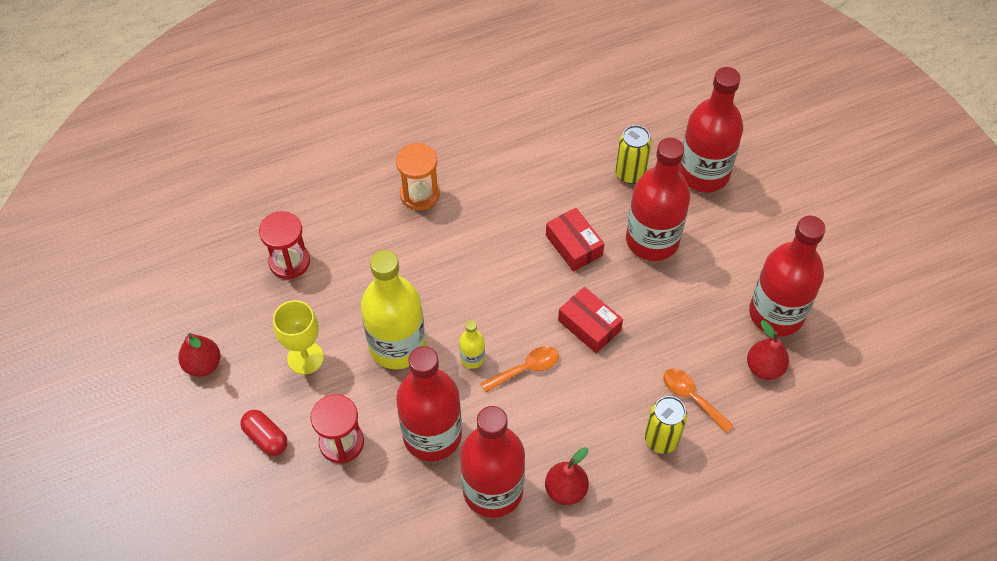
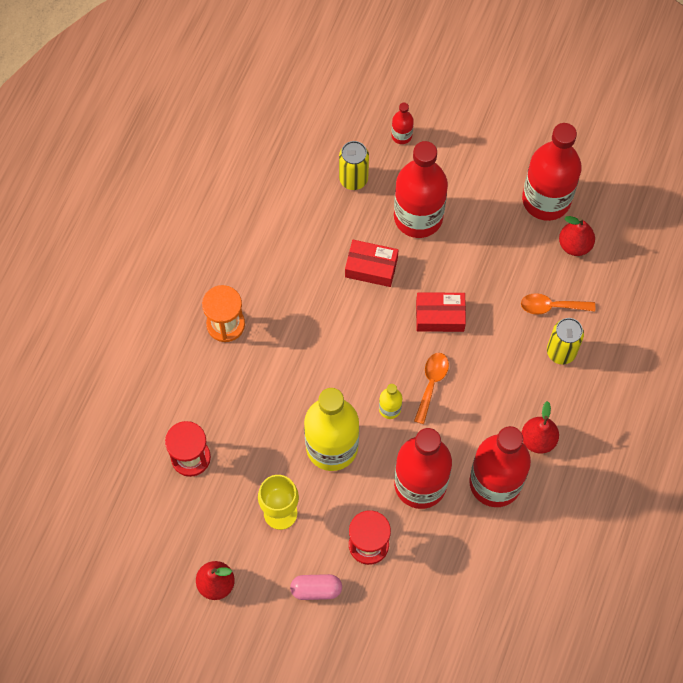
camera: 45 degrees left, 10 degrees up
(266, 438) = (316, 589): red capsule -> pink capsule
(703, 173) = (401, 135): red bottle -> red bottle, size x0.43

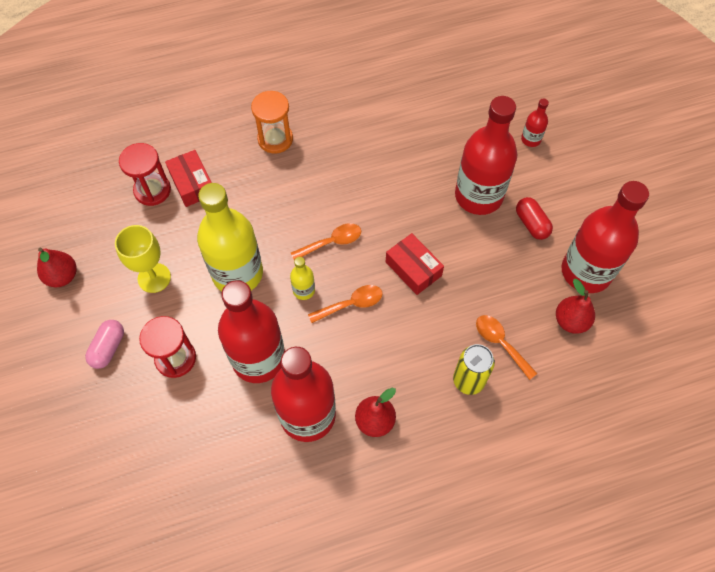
camera: 50 degrees right, 5 degrees down
(316, 589) = (108, 348): pink capsule -> pink capsule turned 60 degrees clockwise
(353, 179) = (464, 135): yellow can -> none
(365, 356) = (331, 242): none -> orange spoon
(371, 267) = (407, 195): red box -> red box (192, 184)
(475, 201) = (531, 224): none -> red capsule

